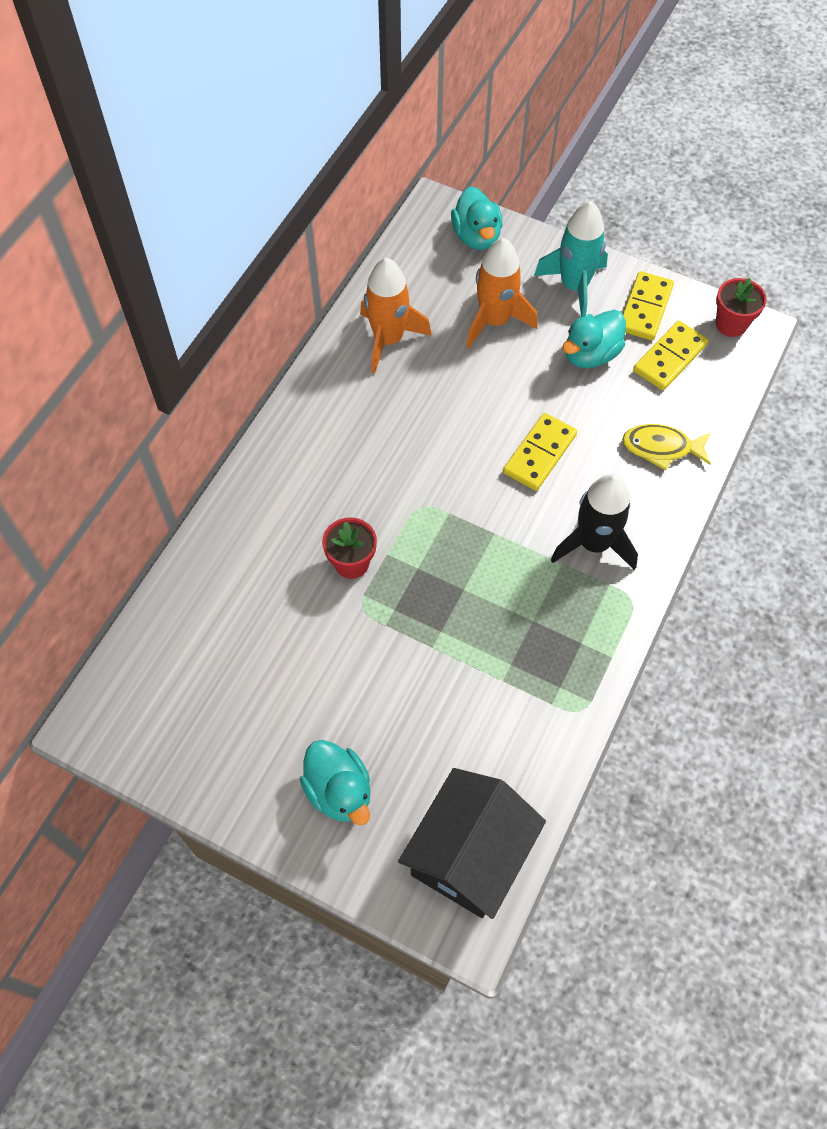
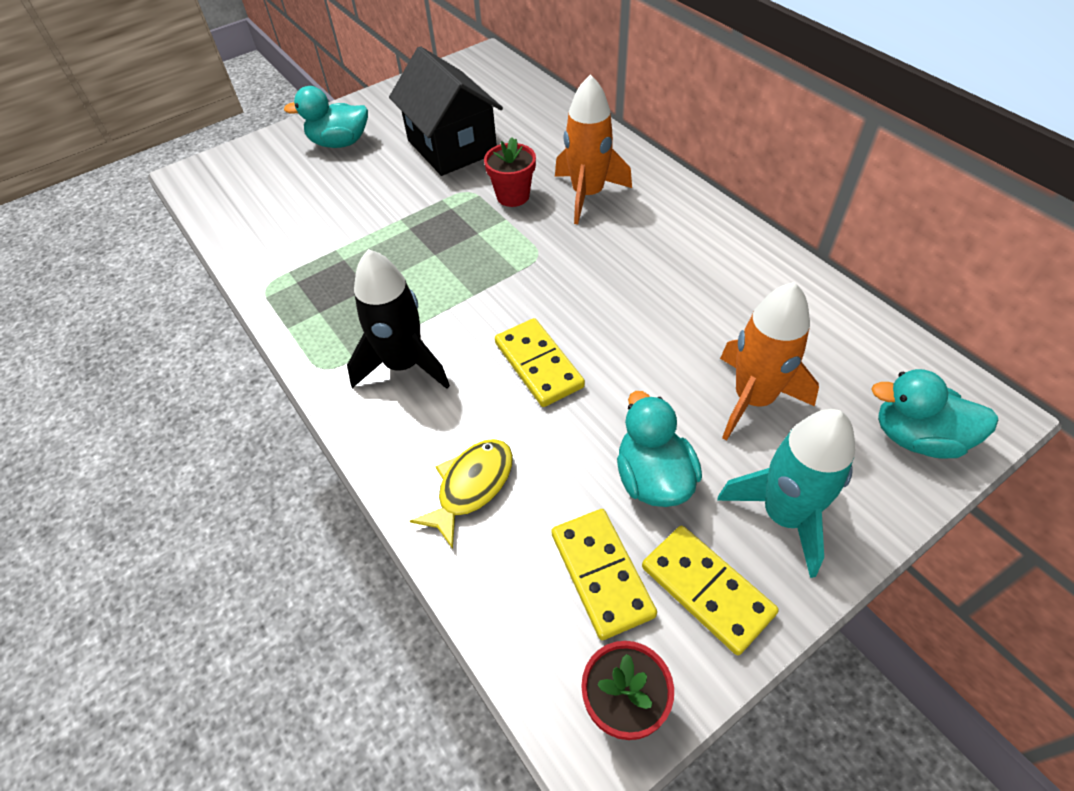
camera: 120 degrees right, 10 degrees down
(388, 340) = (762, 294): orange rocket -> orange rocket (587, 195)
(469, 855) = (234, 188): black house -> black house (452, 147)

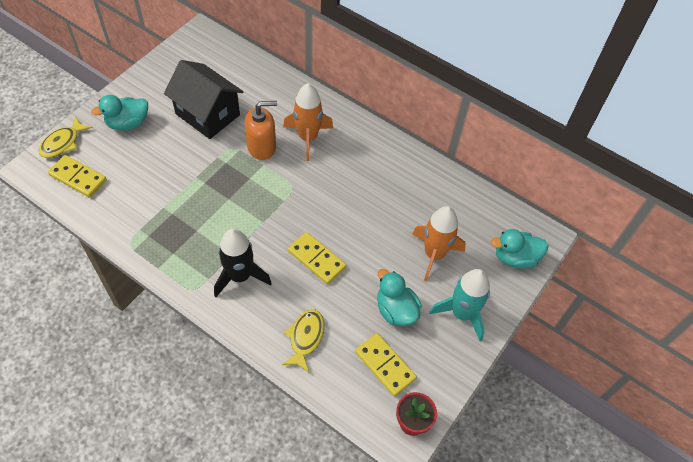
camera: 25 degrees left, 5 degrees up
(245, 153) = (63, 143): none -> yellow fish
(513, 196) = (262, 147): red flower pot -> orange soap dispenser
(706, 590) = (435, 360): yellow domino -> yellow domino (78, 178)

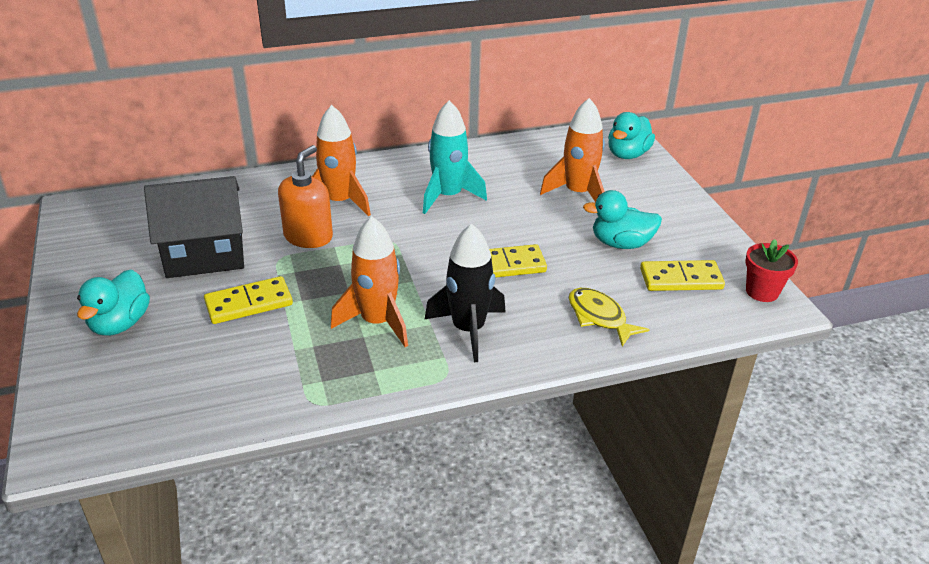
camera: 50 degrees left, 20 degrees down
(63, 143) = (60, 399): yellow fish -> none
(78, 178) = (142, 409): yellow domino -> yellow domino (249, 303)
(213, 229) = (377, 322): none -> orange rocket
(462, 313) = (661, 208): turquoise rocket -> turquoise rocket (448, 196)

